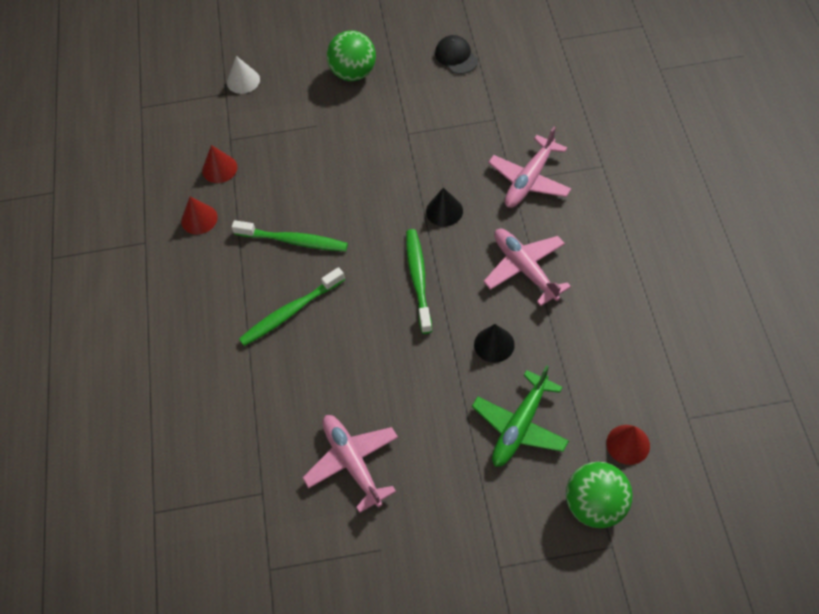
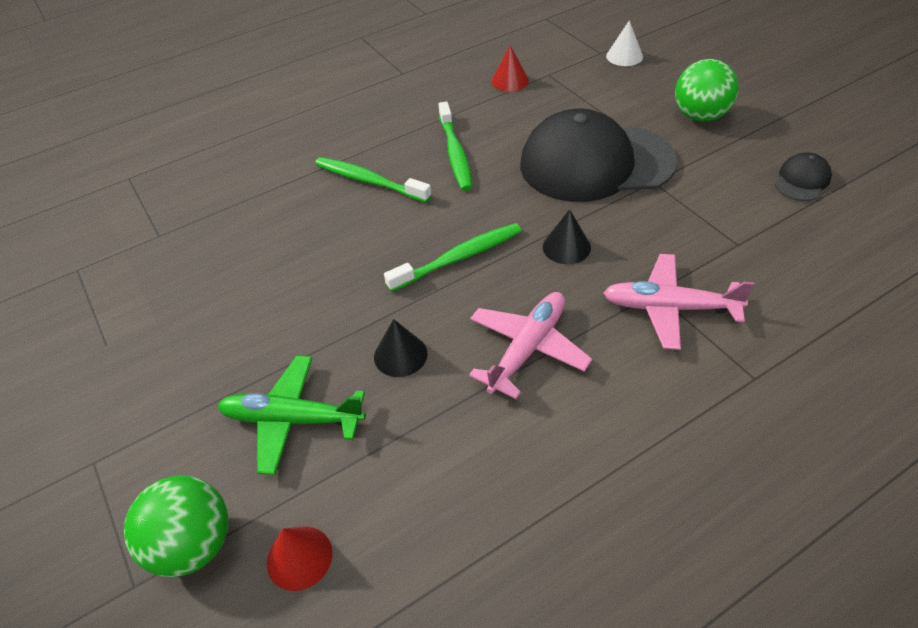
camera: 65 degrees right, 10 degrees down
(199, 219) = (445, 90): red cone -> none
(352, 463) = (206, 287): pink plane -> none
(366, 157) = (595, 163): none -> black cap

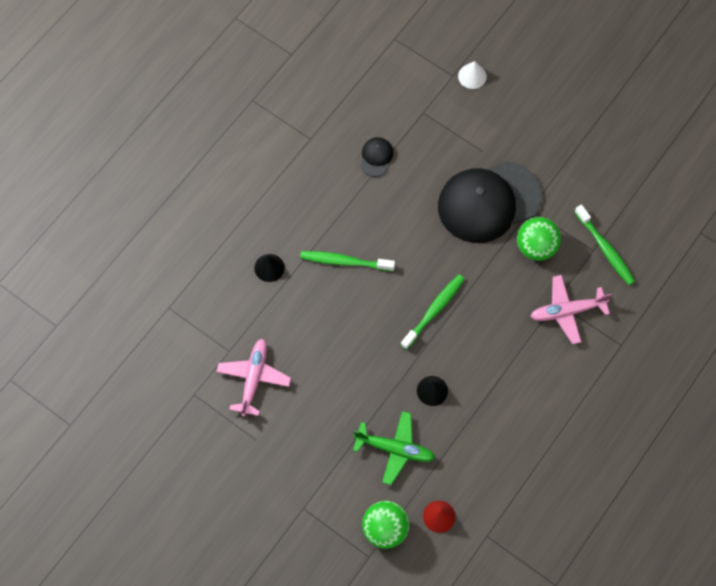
camera: 25 degrees left, 20 degrees up
(292, 419) = (394, 449): green plane -> green plane turned 150 degrees counterclockwise
(455, 153) = (391, 218): green toothbrush -> green toothbrush (605, 249)
(510, 81) = (397, 128): red cone -> none
(527, 349) = (499, 364): pink plane -> pink plane (253, 378)
(566, 247) = (495, 282): black cone -> black cone (269, 267)
(700, 116) = (544, 134): green ball -> green ball (536, 247)
(802, 180) = (620, 183): black cap -> black cap (376, 157)

